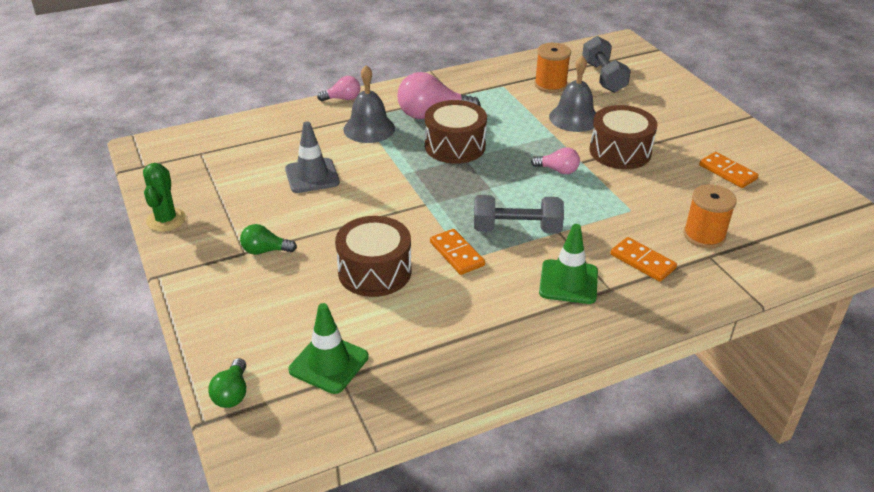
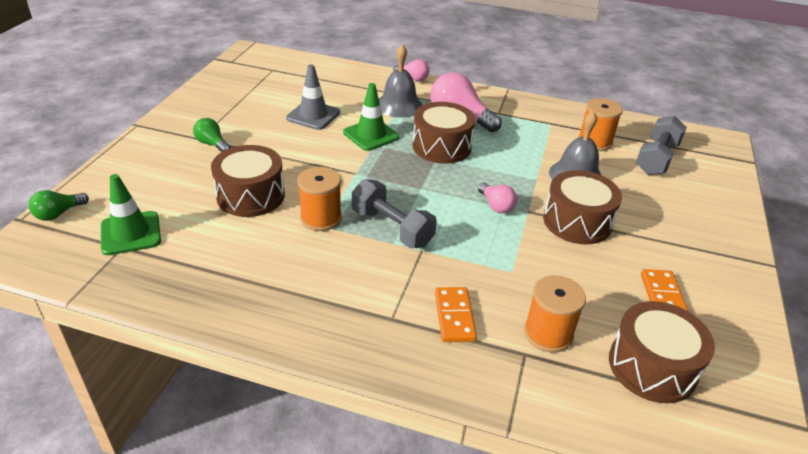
camera: 40 degrees right, 0 degrees up
(166, 220) = (193, 97): green cactus -> none
(456, 254) = (321, 218): orange domino -> orange spool
(568, 282) = (367, 290): green traffic cone -> green traffic cone (371, 135)
(775, 218) = (652, 366): none -> brown drum

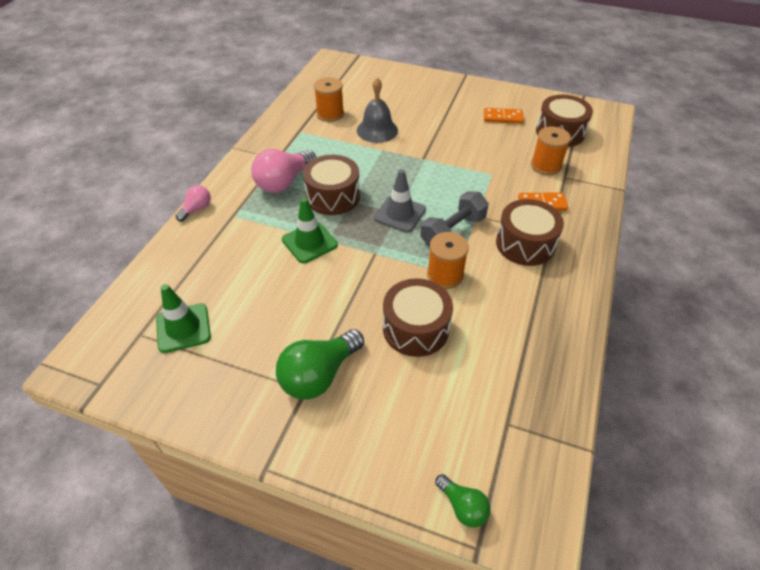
camera: 85 degrees left, 10 degrees up
(131, 233) = (486, 421): green traffic cone -> green traffic cone (183, 328)
(212, 144) = (319, 375): green light bulb -> green light bulb, size x1.86
(313, 115) = (265, 288): grey traffic cone -> grey traffic cone (400, 214)
(399, 105) = (253, 221): grey bell -> none
(496, 206) = (418, 173): pink light bulb -> none
(577, 222) = (434, 138): brown drum -> brown drum (525, 244)
(656, 158) = (354, 91): grey dumbbell -> none

